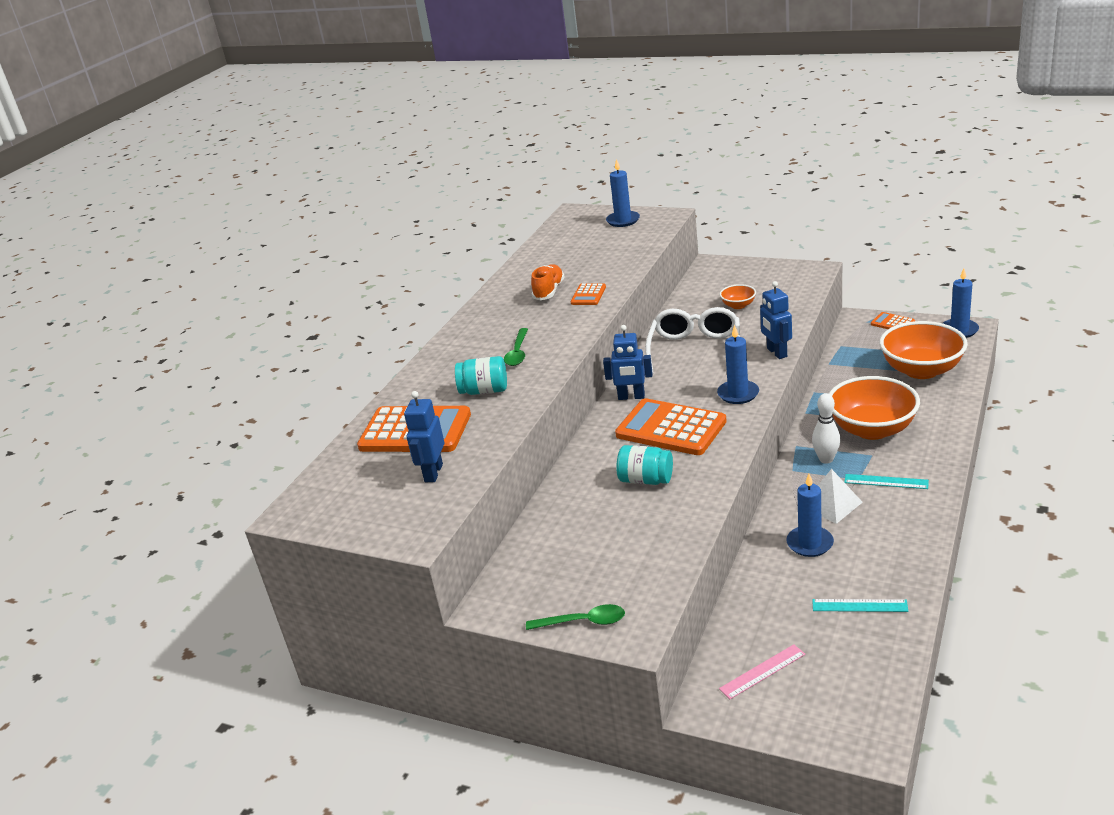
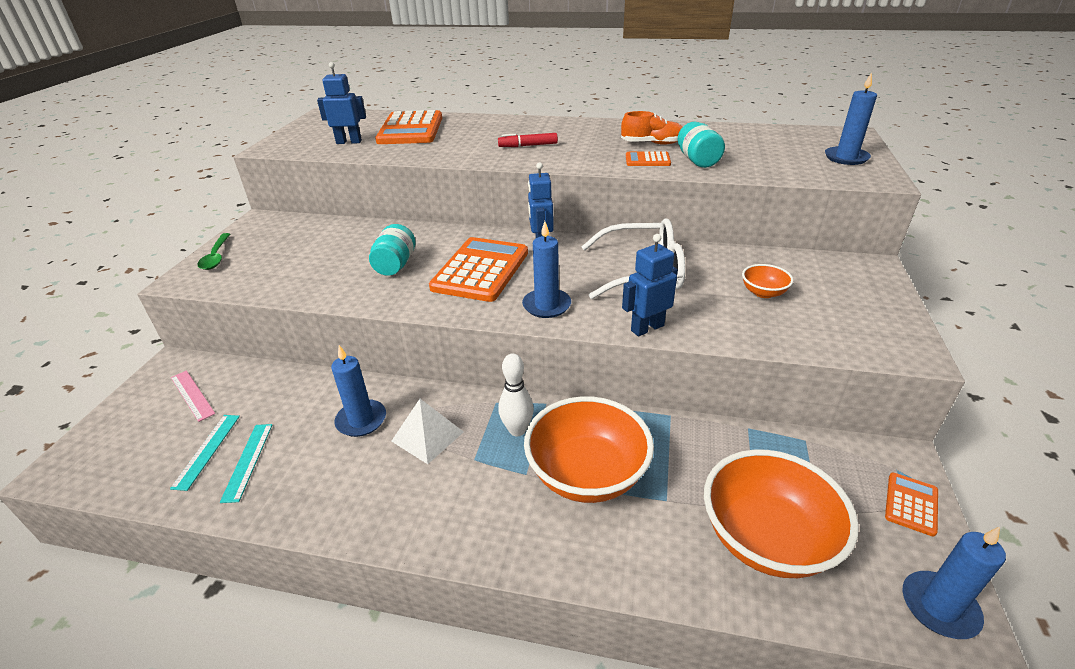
camera: 75 degrees right, 5 degrees up
(484, 391) = (464, 142): turquoise jar -> turquoise jar (697, 160)
(517, 353) = (528, 146): green spoon -> red marker
(886, 481) = (467, 487): turquoise ruler -> turquoise ruler (207, 450)

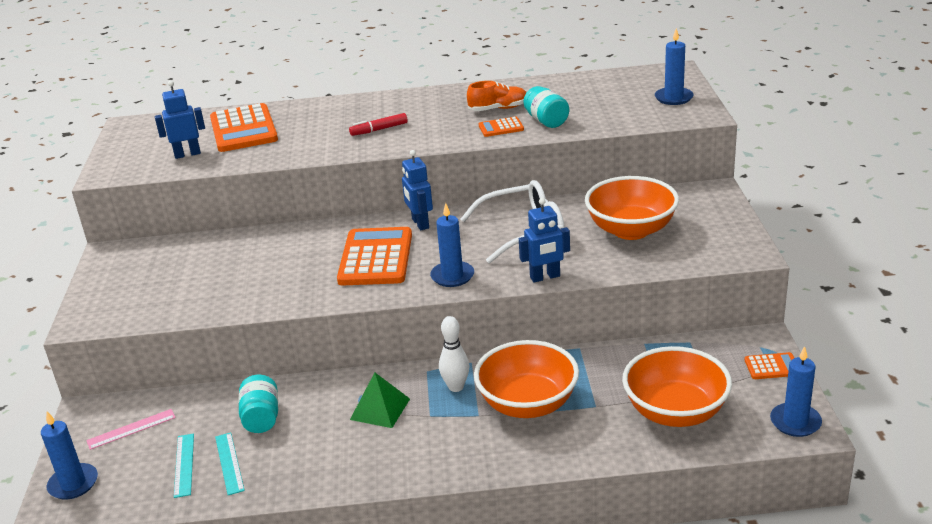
camera: 15 degrees left, 5 degrees down
(192, 395) = (131, 429): pink ruler -> pink ruler turned 60 degrees counterclockwise
(216, 257) = (96, 296): green spoon -> none
(361, 420) = (312, 411): blue candle -> blue candle (73, 484)
(395, 265) = (290, 269): turquoise jar -> turquoise jar (261, 418)
(427, 436) = (380, 409): white pyramid -> green pyramid
(647, 328) = (545, 277): blue robot -> blue robot turned 150 degrees counterclockwise
(763, 292) = (631, 230): orange bowl -> orange bowl, size x2.19
(911, 504) = (772, 367): orange calculator -> orange calculator turned 75 degrees clockwise

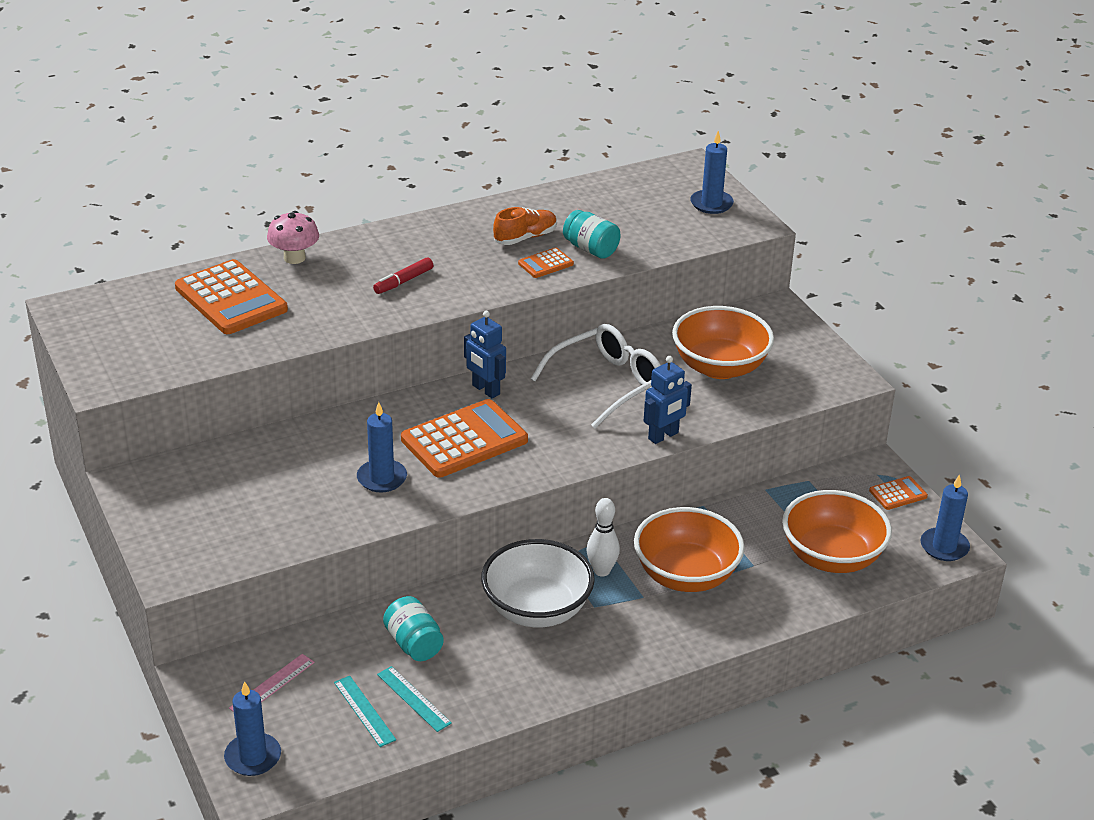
camera: 25 degrees left, 5 degrees up
(187, 154) = (187, 343): blue robot -> none
(312, 107) = (294, 258): none -> pink mushroom
(376, 258) = (464, 440): orange calculator -> orange calculator turned 75 degrees clockwise
(380, 409) = (537, 609): green pyramid -> white bowl
(452, 276) = (565, 450): blue candle -> blue candle (382, 478)

